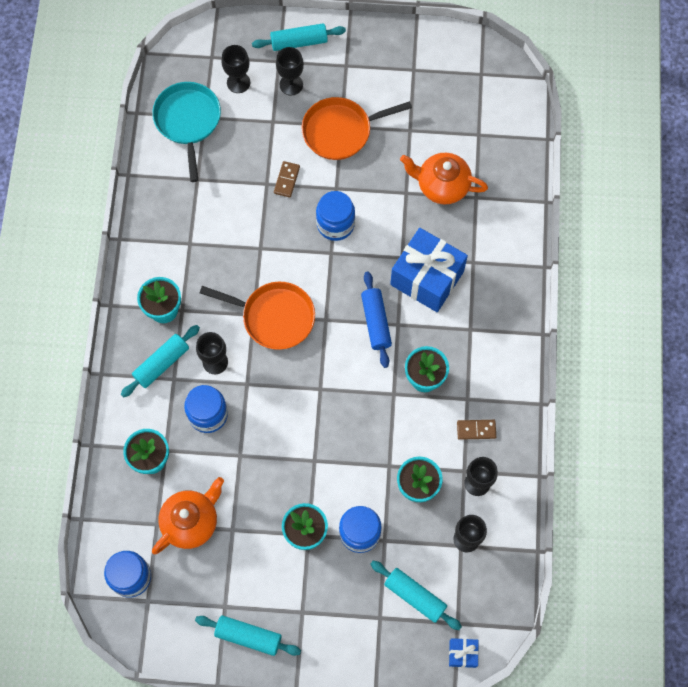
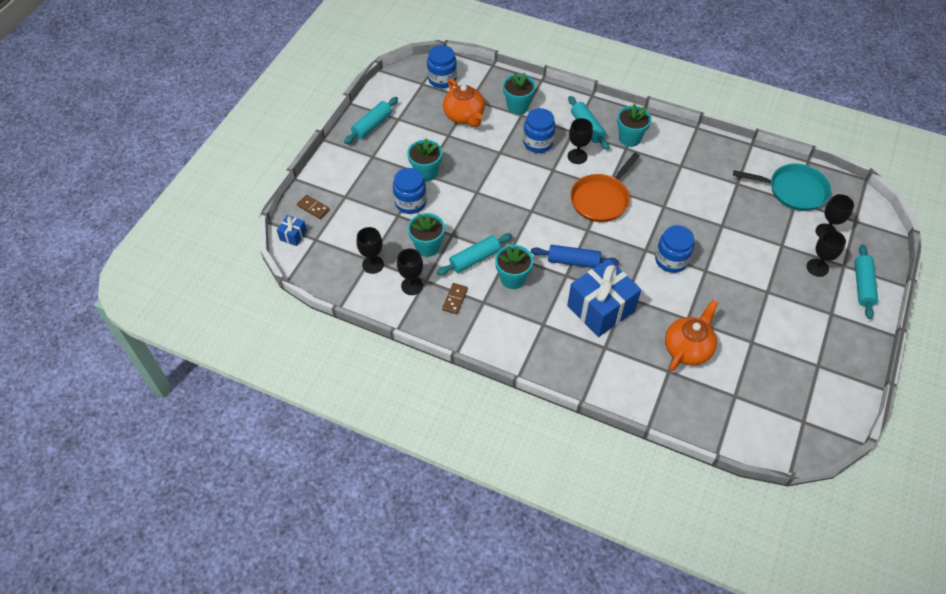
camera: 110 degrees right, 15 degrees down
(287, 180) = (722, 239): brown domino -> brown domino (313, 208)
(340, 131) = (762, 290): orange pan -> none
(415, 596) = (348, 220): turquoise rolling pin -> turquoise rolling pin (474, 259)

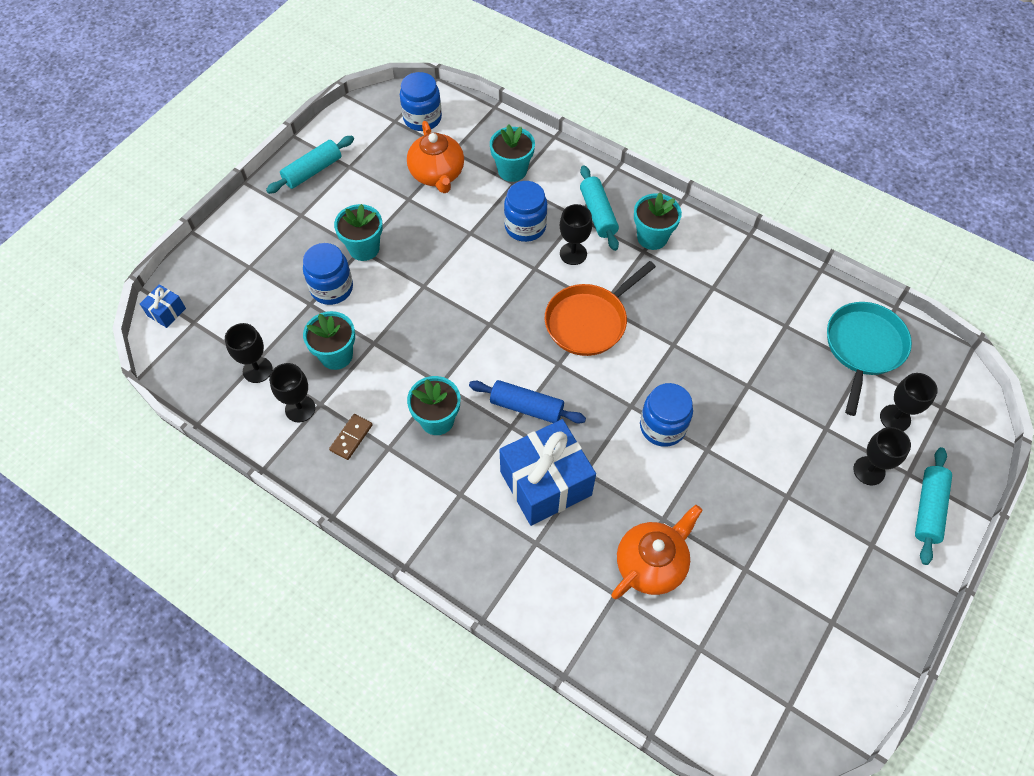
camera: 10 degrees right, 5 degrees up
(313, 208) = (203, 277): brown domino -> none
(474, 259) = (394, 382): turquoise rolling pin -> none
(793, 190) = (863, 348): turquoise pan -> turquoise pan turned 90 degrees counterclockwise

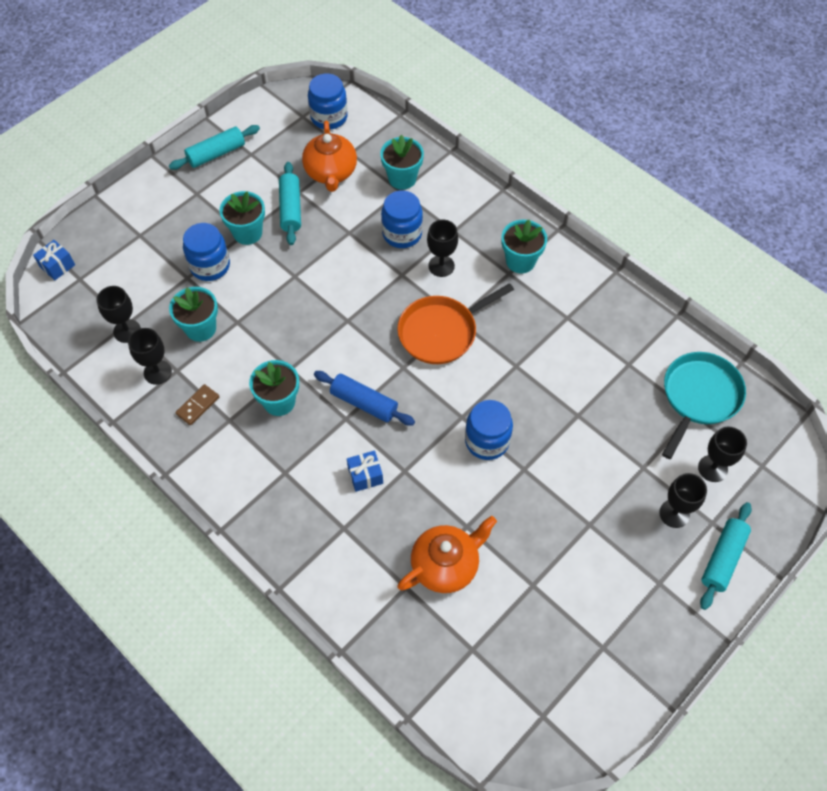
camera: 10 degrees right, 0 degrees up
(545, 483) = (365, 475): blue gift -> blue gift, size x0.44
(598, 214) = (474, 231): turquoise rolling pin -> turquoise rolling pin (290, 209)

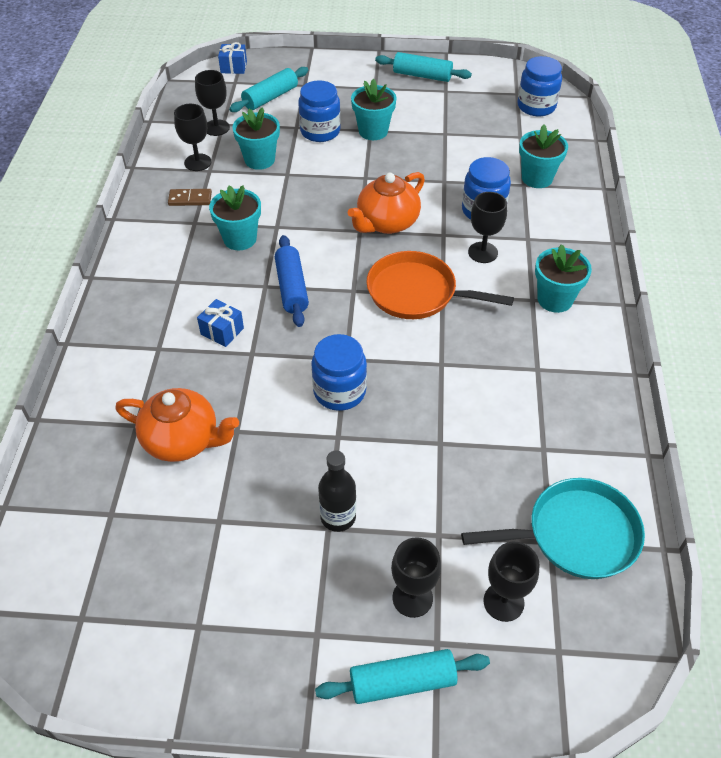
camera: 50 degrees right, 10 degrees down
(290, 209) = (424, 139): turquoise rolling pin -> turquoise rolling pin (270, 97)
(331, 172) = (486, 138): orange teapot -> orange teapot (387, 223)
(586, 513) = (338, 517): none -> black bottle

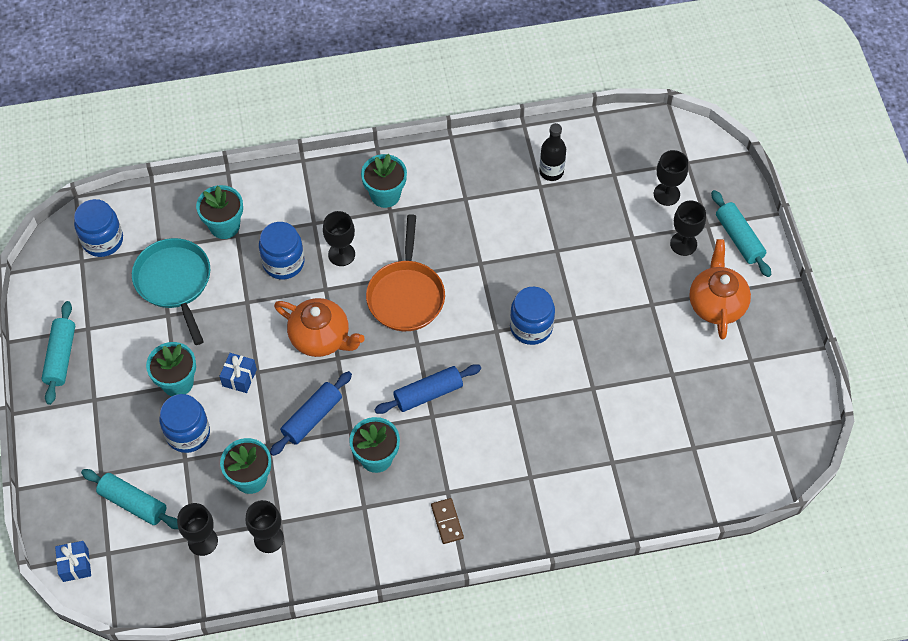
camera: 105 degrees left, 10 degrees up
(182, 440) = (614, 423): orange teapot -> orange teapot (716, 304)
(190, 199) = (329, 524): brown domino -> brown domino (447, 522)
(222, 331) = (495, 433): blue gift -> blue gift (239, 377)
(302, 204) = (312, 418): none -> blue rolling pin
(338, 517) = (641, 300): black bottle -> black bottle (551, 172)
(576, 535) = (603, 161): turquoise pan -> turquoise pan (174, 282)

